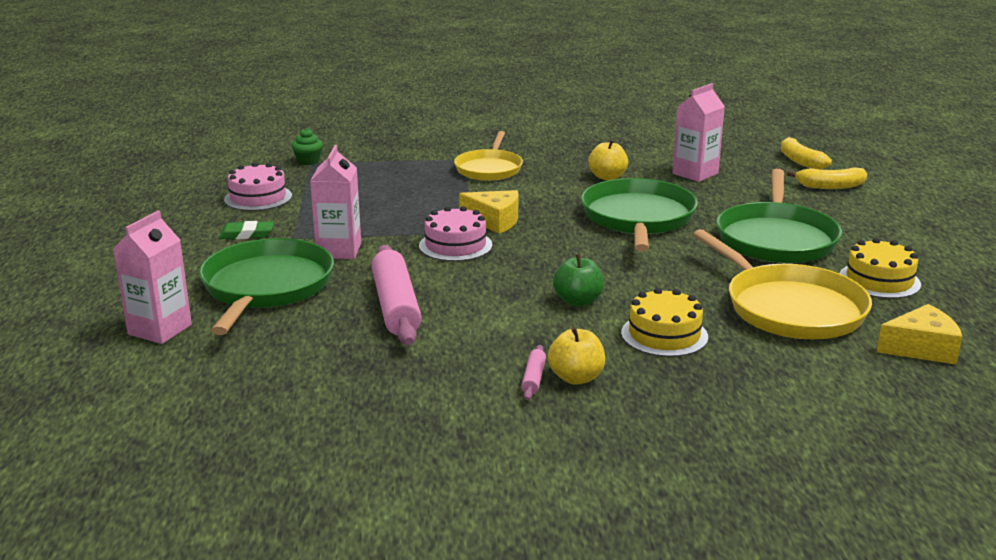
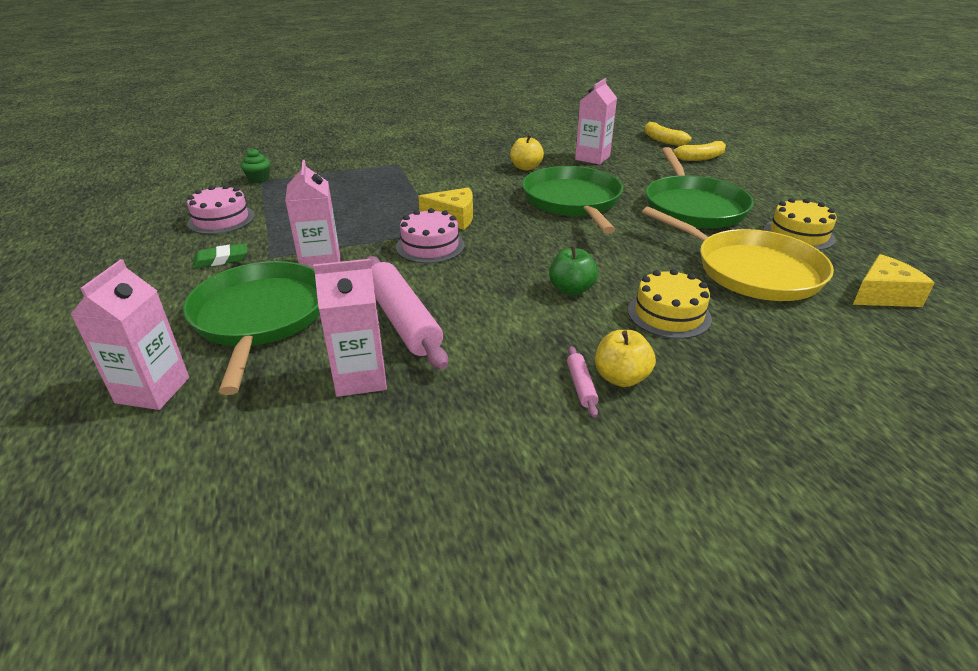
camera: 15 degrees left, 10 degrees up
(336, 345) = (360, 377): none -> pink carton
(489, 168) = (424, 170): yellow pan -> none

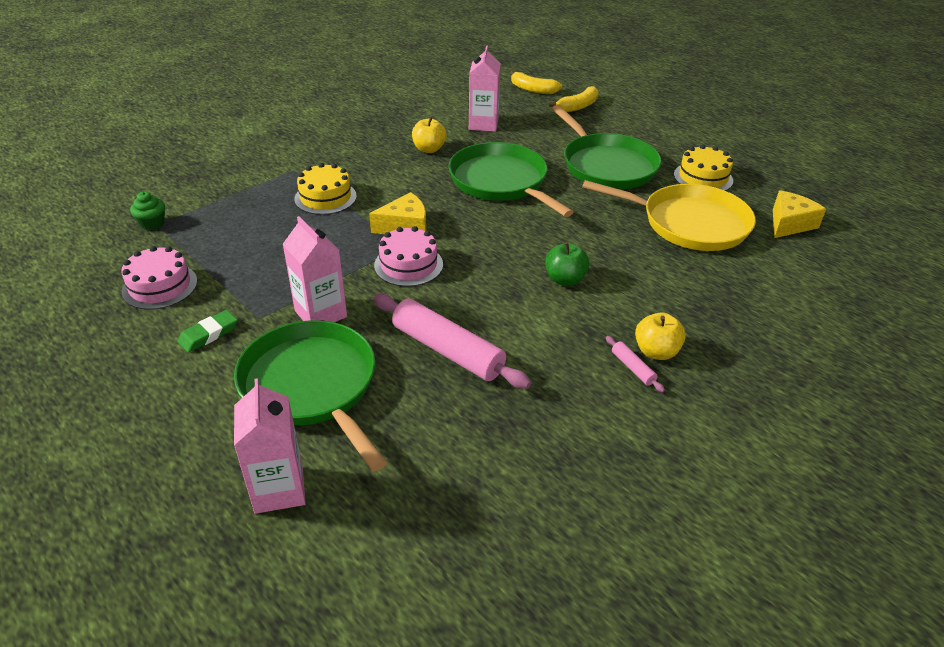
camera: 25 degrees left, 5 degrees up
(360, 377) = (456, 416): pink carton -> none
(669, 314) = (654, 283): yellow cake -> yellow cake (325, 197)

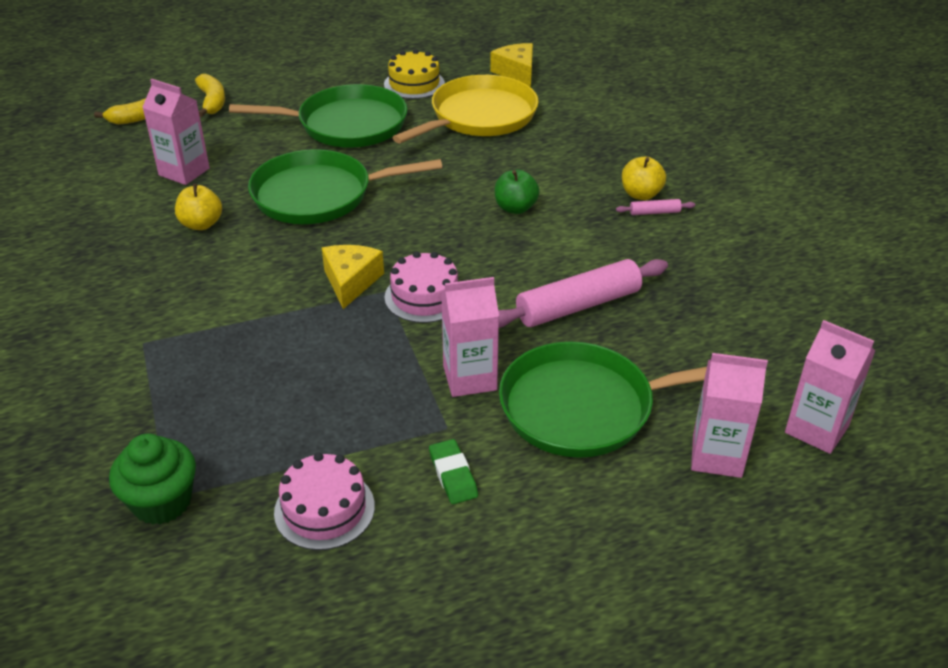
camera: 65 degrees left, 0 degrees up
(152, 223) = (162, 502): green cupcake -> green cupcake, size x1.64
(325, 197) = (236, 328): yellow cake -> none
(346, 565) = (816, 429): none -> pink carton

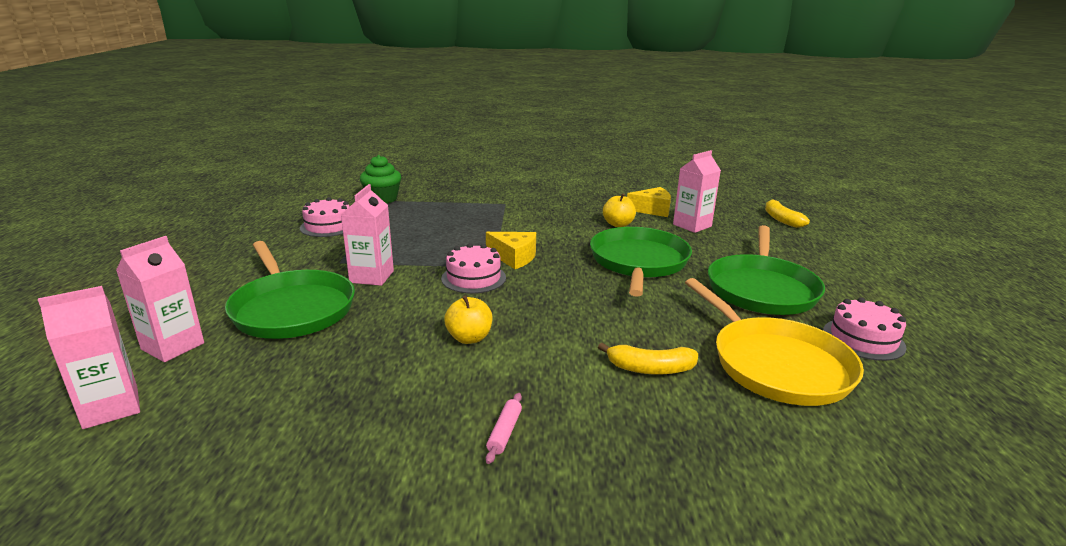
camera: 110 degrees right, 15 degrees down
(212, 102) = (809, 243): yellow banana -> yellow banana (650, 369)
(414, 84) = (863, 339): yellow cake -> pink cake
(453, 475) = (302, 257): green eraser -> none
(515, 208) = (569, 342): green apple -> none
(516, 72) = (919, 425): yellow cheese -> yellow cheese (652, 210)
(578, 306) = (398, 336): pink rolling pin -> none
(584, 407) = (292, 308): green pan -> green pan turned 135 degrees clockwise
(641, 194) = (549, 435): yellow apple -> yellow apple (469, 338)

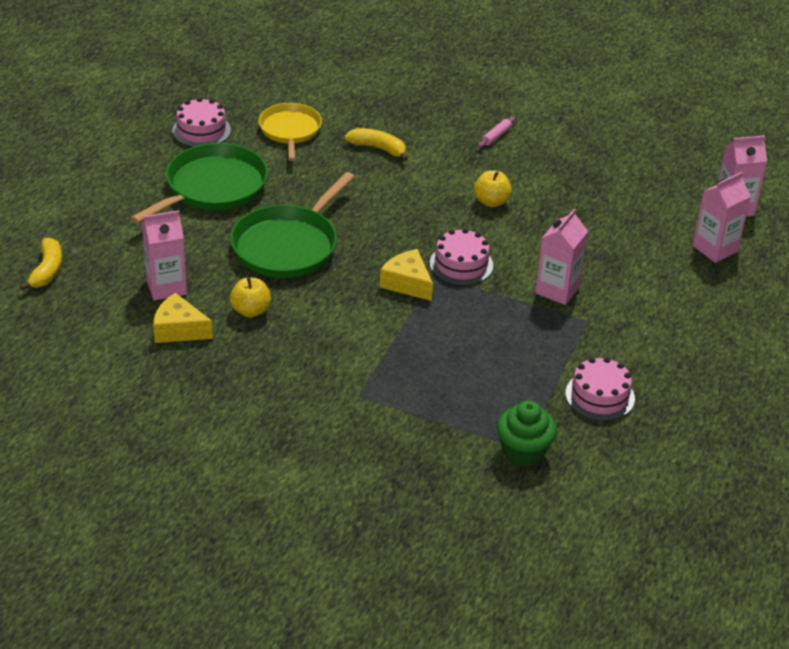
camera: 160 degrees left, 15 degrees up
(292, 308) = (630, 266): green pan -> none
(775, 364) = (290, 131): yellow pan -> yellow pan, size x0.65

